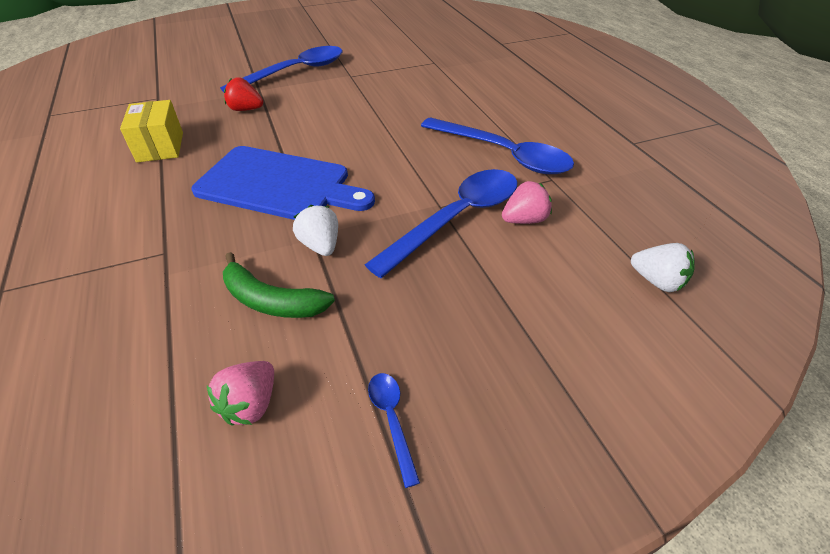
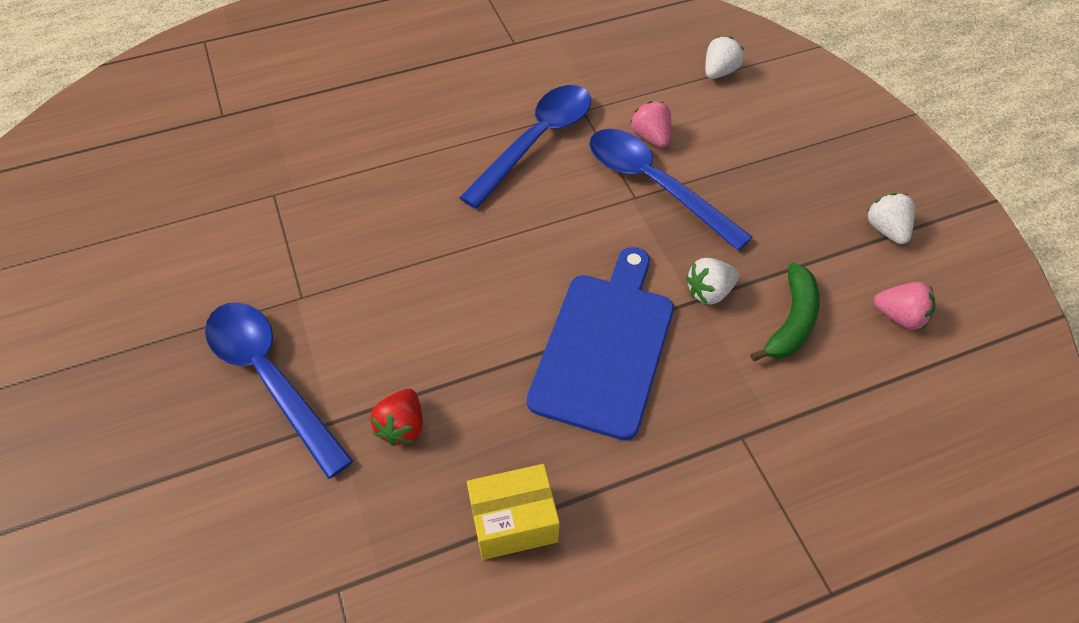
camera: 90 degrees left, 10 degrees up
(392, 420) = (886, 230): blue spoon -> white strawberry

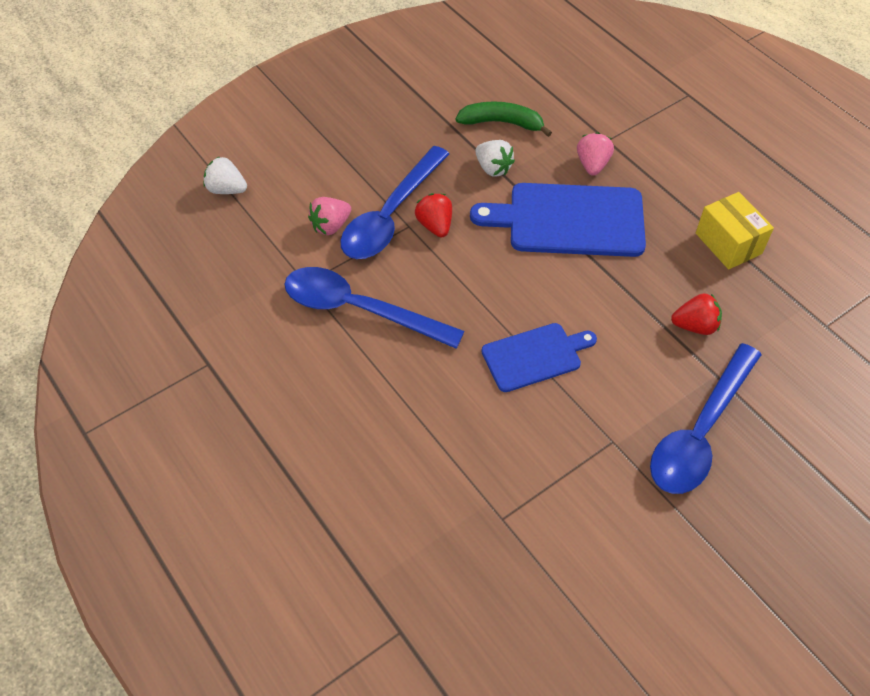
camera: 105 degrees left, 0 degrees up
(427, 261) = (535, 356): none -> blue cutting board
(629, 219) = (435, 225): none -> red strawberry
(886, 230) = (395, 79): white strawberry -> none
(899, 316) = (475, 71): pink strawberry -> pink strawberry (592, 165)

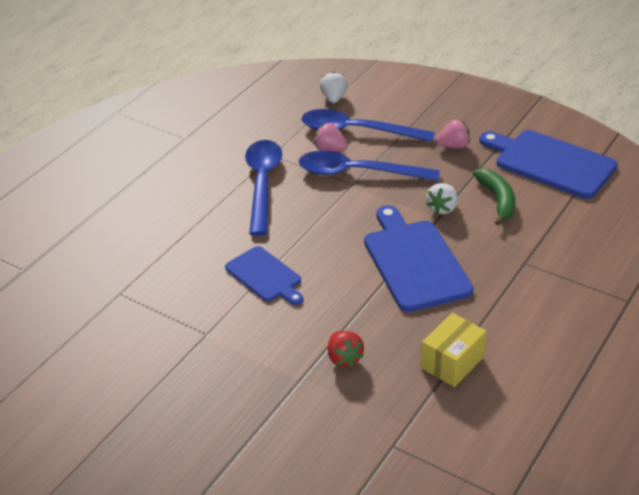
camera: 70 degrees right, 15 degrees down
(435, 225) = (362, 196): red strawberry -> none
(463, 63) = (550, 163): none -> blue cutting board
(592, 165) = (487, 260): pink strawberry -> pink strawberry (453, 146)
(700, 432) = (237, 381): blue spoon -> blue spoon (357, 131)

